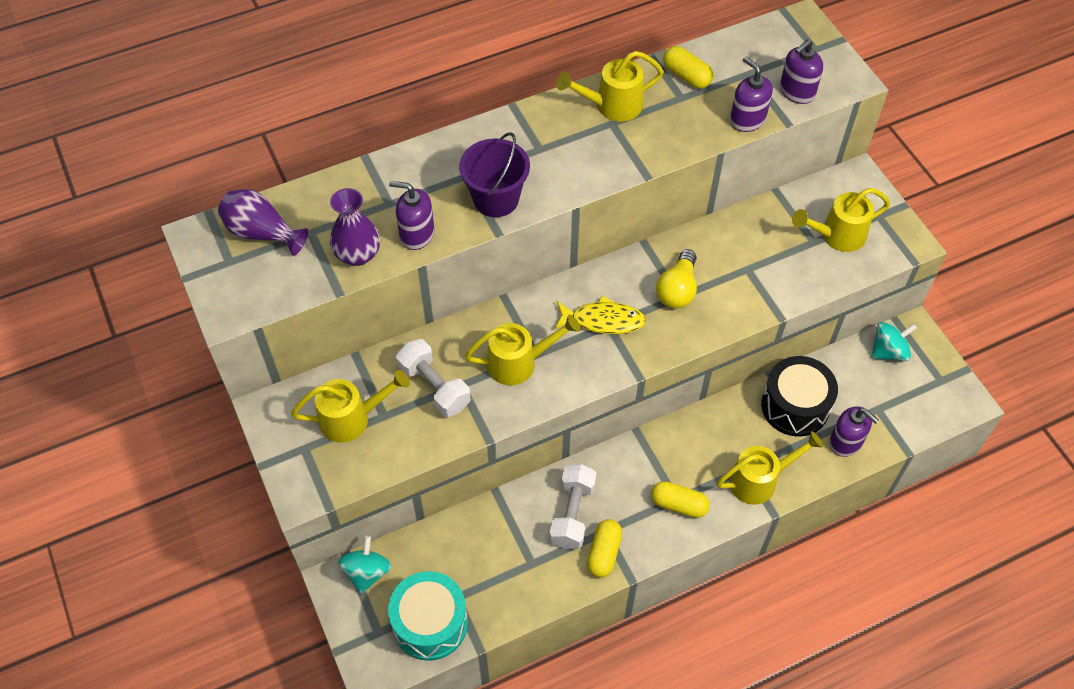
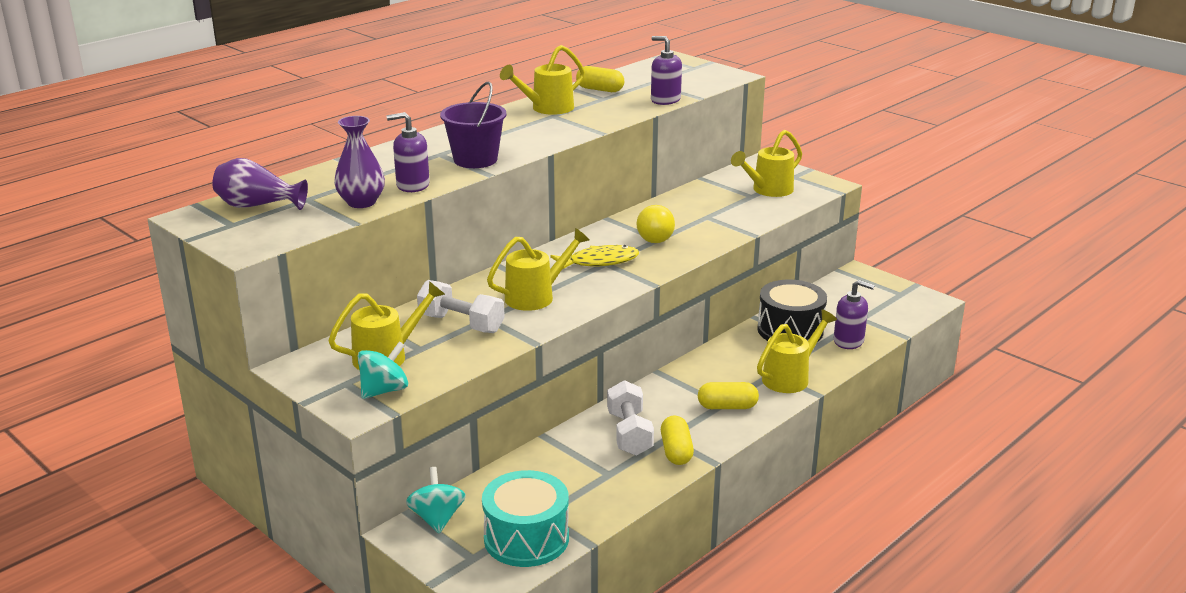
camera: 20 degrees left, 30 degrees down
(796, 92) = (695, 85): purple soap dispenser -> none
(888, 351) = (846, 287): turquoise spinning top -> turquoise spinning top (384, 390)

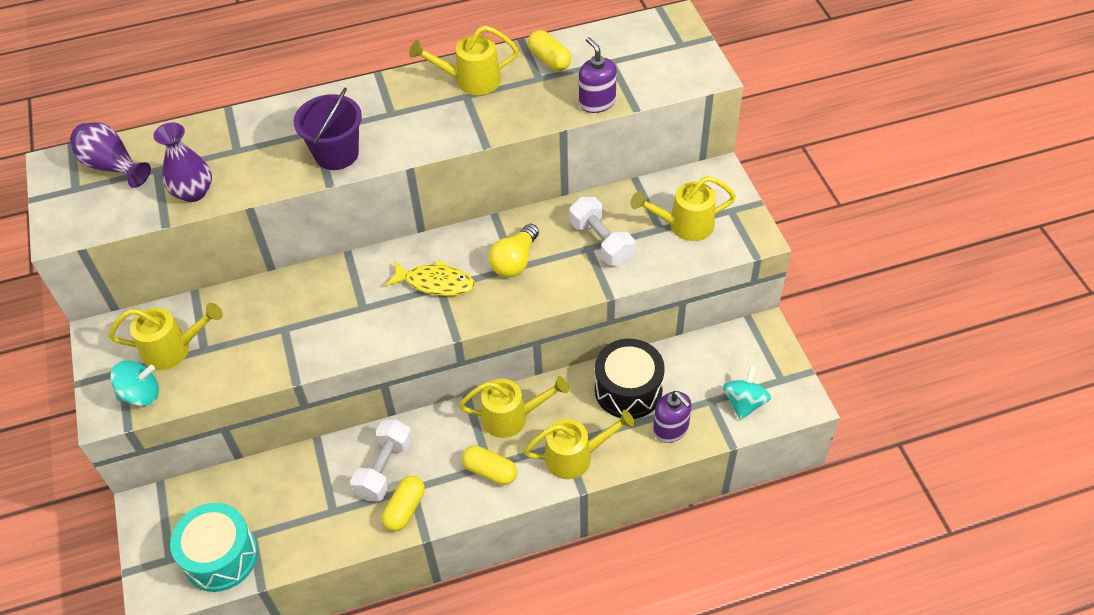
camera: 30 degrees right, 25 degrees up
(412, 185) = (253, 179): purple soap dispenser -> none
(437, 518) = (174, 502): turquoise spinning top -> turquoise spinning top (744, 403)
(461, 324) = (258, 328): white dumbbell -> white dumbbell (601, 242)
(536, 296) = (344, 314): yellow watering can -> yellow watering can (512, 417)

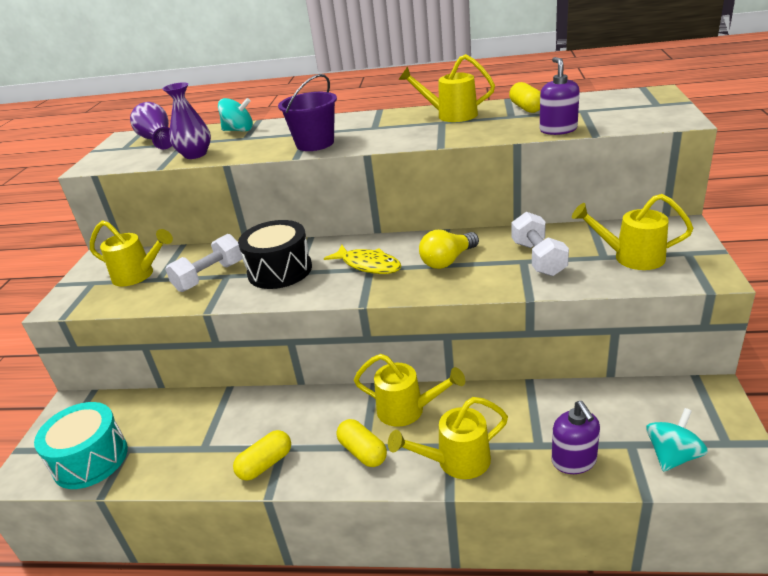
camera: 25 degrees right, 20 degrees down
(141, 394) = (91, 298): turquoise spinning top -> turquoise spinning top (239, 130)
(384, 468) = (269, 424): white dumbbell -> white dumbbell (209, 276)
(575, 457) = (456, 461): yellow watering can -> yellow watering can turned 150 degrees clockwise
(628, 390) = (537, 413): black drum -> black drum (280, 270)

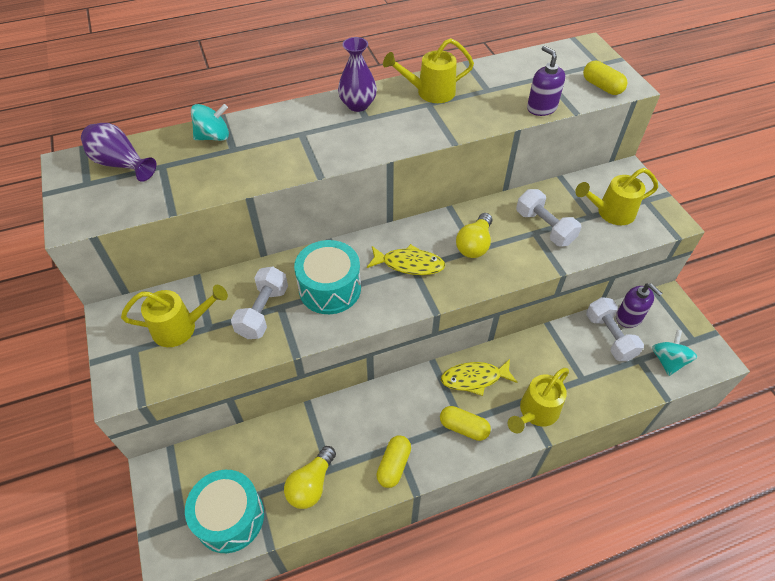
camera: 30 degrees left, 20 degrees up
(178, 455) = (311, 484): none -> yellow light bulb
(195, 154) = (196, 185): purple vase -> purple vase (358, 105)
(280, 270) = (330, 288): black drum -> turquoise drum
(315, 143) = (323, 151): purple bucket -> none
(407, 410) = (474, 378): yellow watering can -> yellow fish
(526, 108) = (493, 76): yellow capsule -> yellow capsule (602, 86)
(574, 461) = (612, 385): purple soap dispenser -> purple soap dispenser (629, 317)
(602, 411) = (609, 336): none -> white dumbbell

